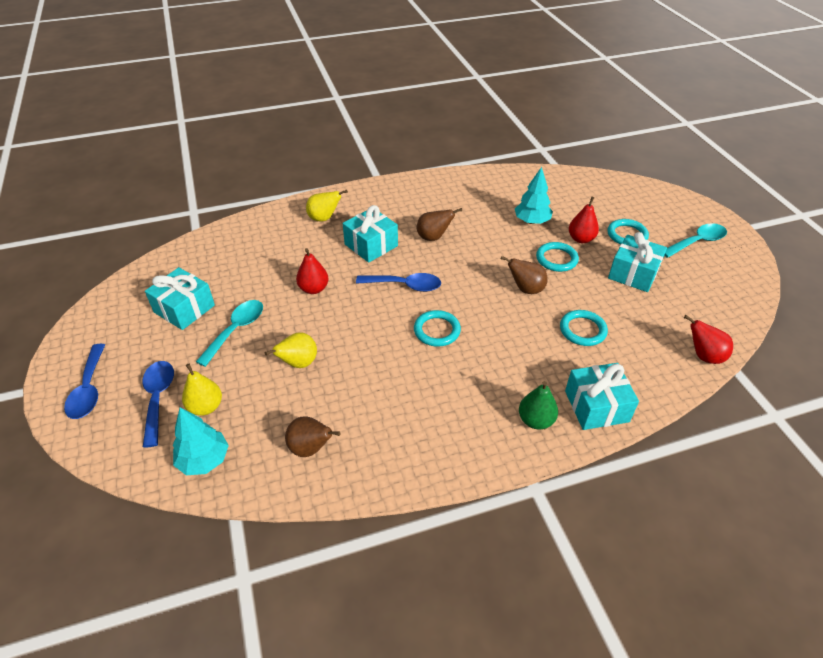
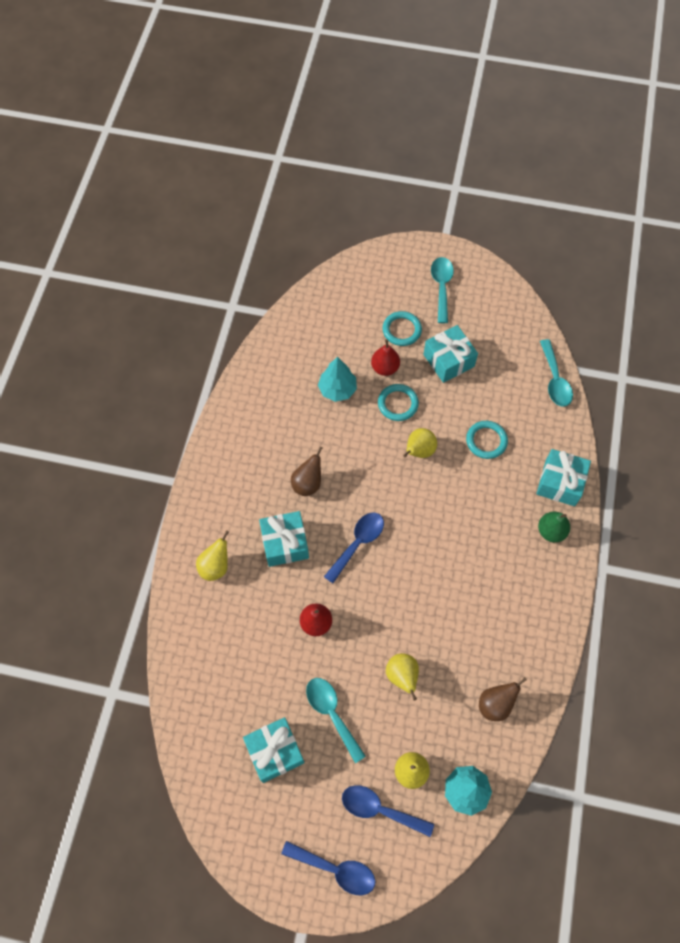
camera: 60 degrees left, 20 degrees up
(437, 330) = (426, 548): turquoise ring -> none
(525, 289) = (419, 451): brown pear -> yellow pear
(703, 356) = (554, 380): red pear -> turquoise spoon

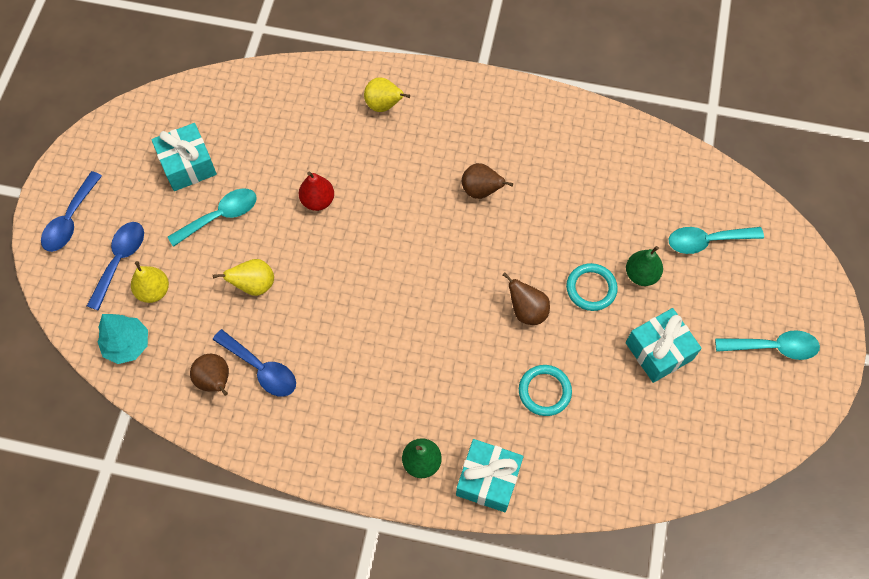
camera: 90 degrees right, 0 degrees up
(285, 543) = (409, 169): turquoise gift -> none
(337, 389) = (606, 221): turquoise tree -> none
(358, 543) = (408, 242): blue spoon -> blue spoon (261, 368)
(385, 368) = (641, 274): red pear -> green pear
(402, 330) = (699, 296): turquoise ring -> none
(419, 451) = (527, 311): yellow pear -> brown pear
(554, 380) = (641, 487): turquoise spoon -> turquoise spoon (707, 241)

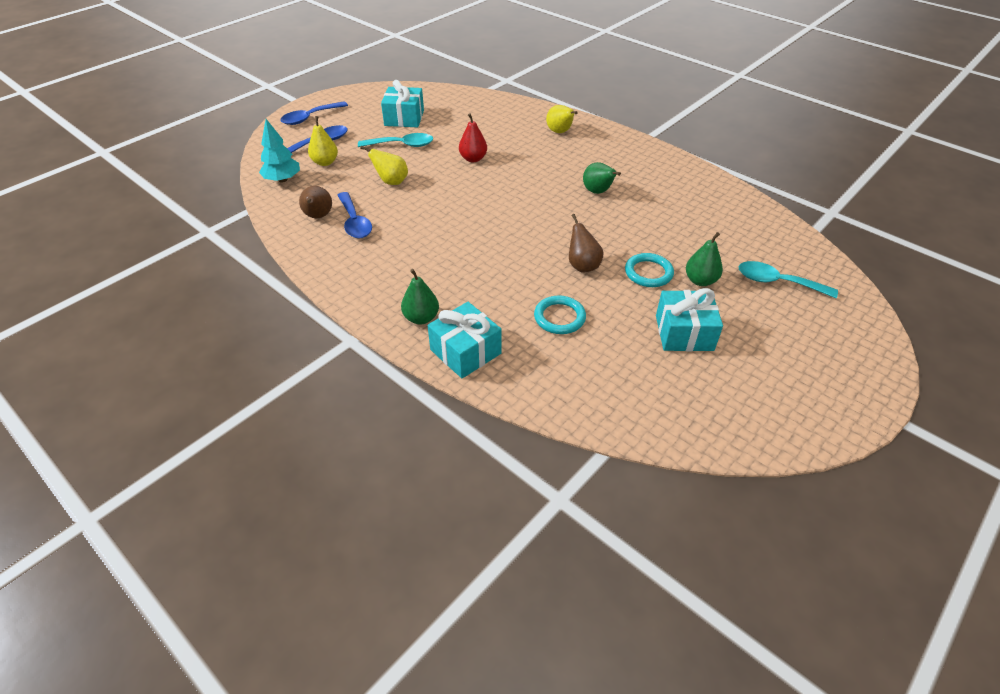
camera: 30 degrees right, 20 degrees down
(481, 191) = (598, 192): brown pear -> green pear
(773, 347) = (803, 374): turquoise spoon -> none

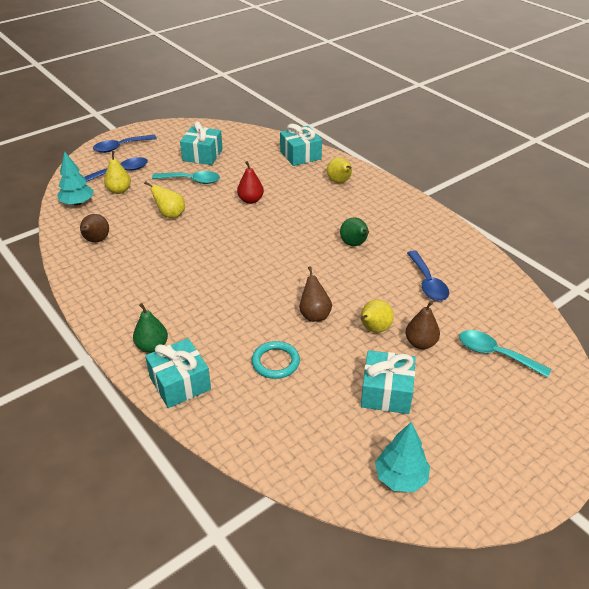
camera: 10 degrees right, 5 degrees down
(354, 222) = (125, 249): blue spoon -> blue spoon (427, 282)
(509, 109) = (300, 155): none -> turquoise gift
(648, 273) = (374, 329): turquoise ring -> yellow pear
(700, 281) = (420, 343): green pear -> brown pear
(729, 413) = (400, 477): none -> turquoise tree

